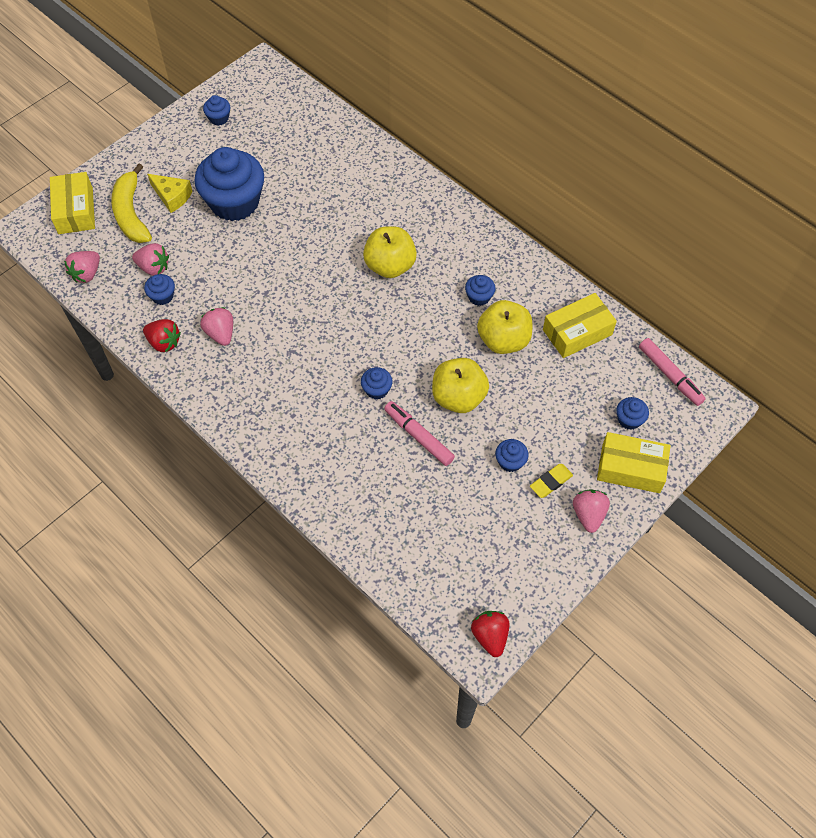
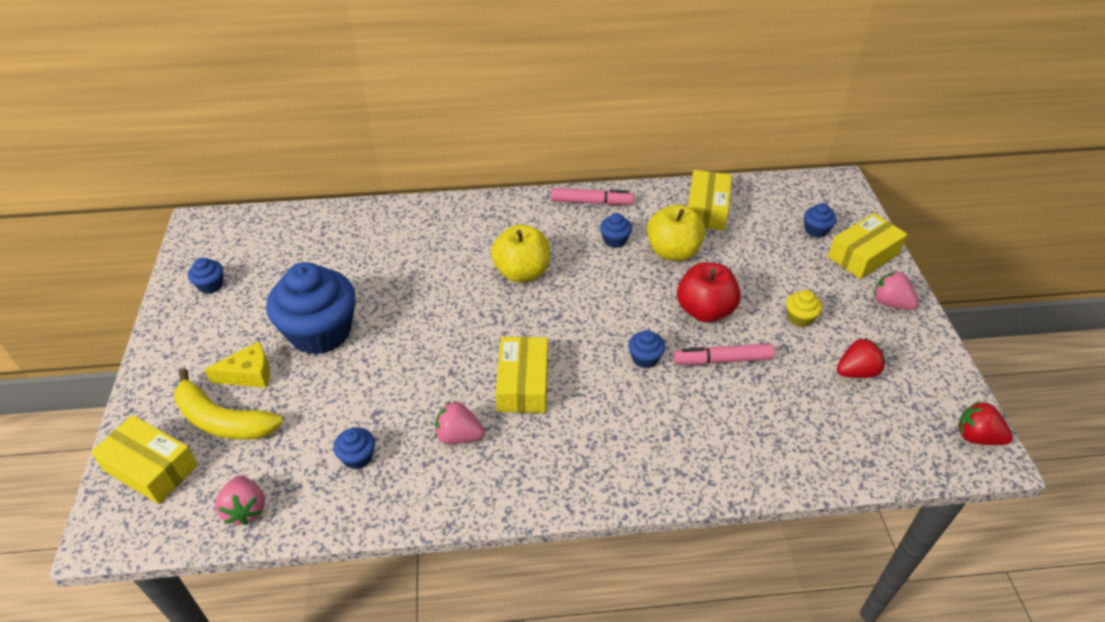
camera: 50 degrees left, 15 degrees down
(154, 268) = (314, 443): pink strawberry -> none
(164, 342) = (416, 492): red strawberry -> red strawberry (856, 372)
(291, 337) = (523, 384): none -> yellow box
(458, 397) = (704, 311): yellow apple -> red apple
(510, 461) = (800, 318): blue cupcake -> yellow cupcake
(551, 482) = (841, 306): yellow eraser -> none
(670, 375) = (793, 188): pink marker -> pink marker (591, 202)

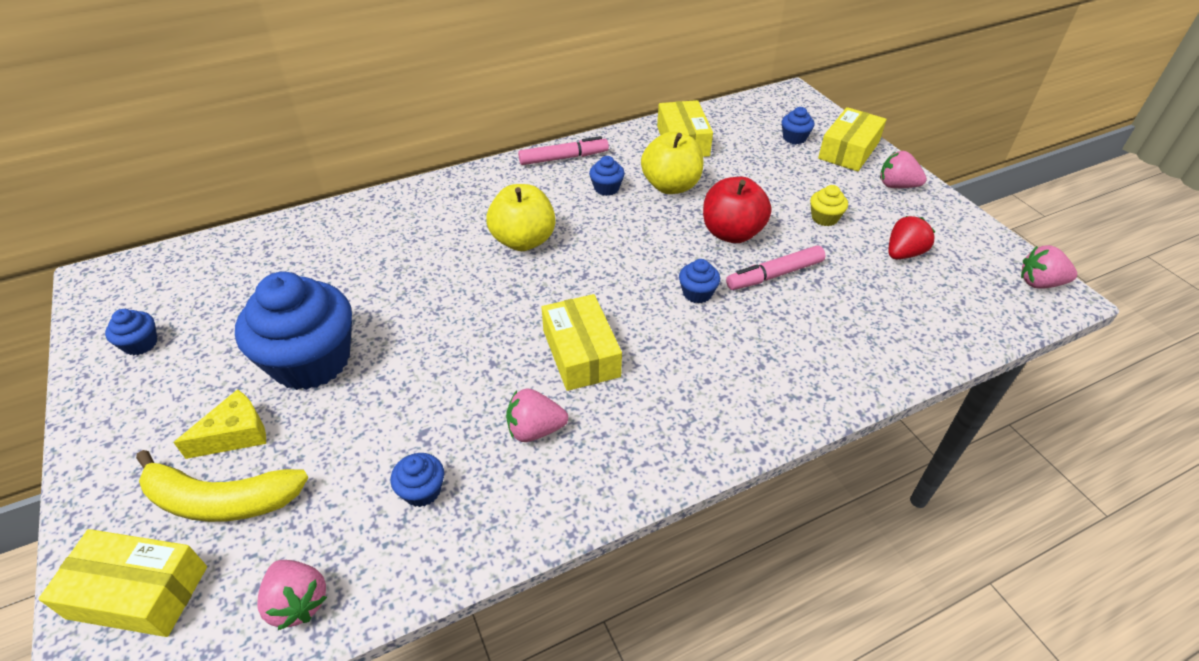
camera: 20 degrees left, 0 degrees up
(977, 437) = (1040, 283): red strawberry -> pink strawberry

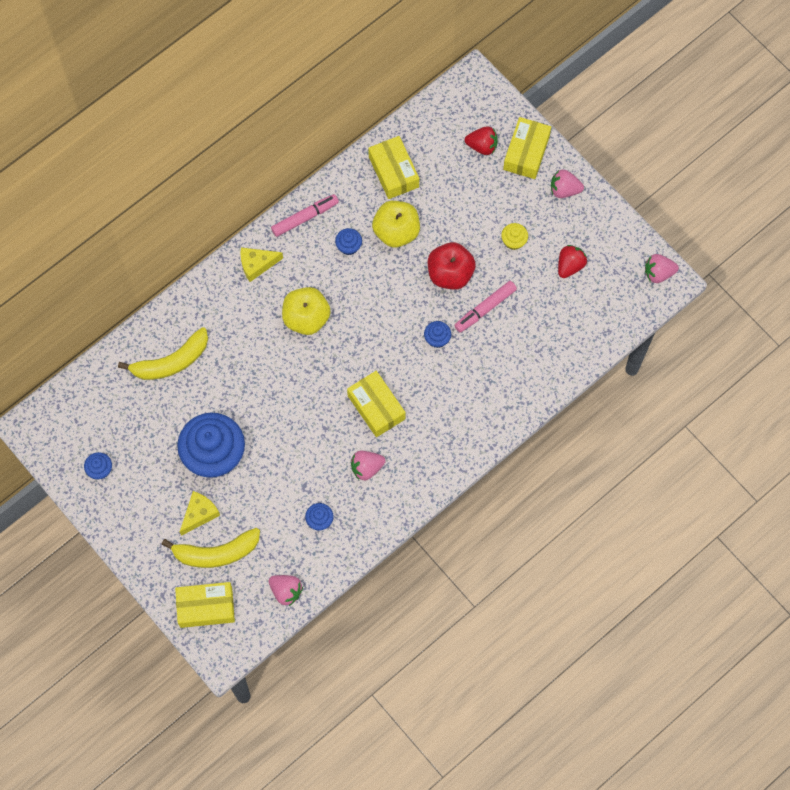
camera: 15 degrees left, 25 degrees up
(325, 250) = (171, 362): none -> yellow banana
(486, 185) = (257, 265): none -> yellow cheese
(794, 138) = (482, 146): blue cupcake -> red strawberry

